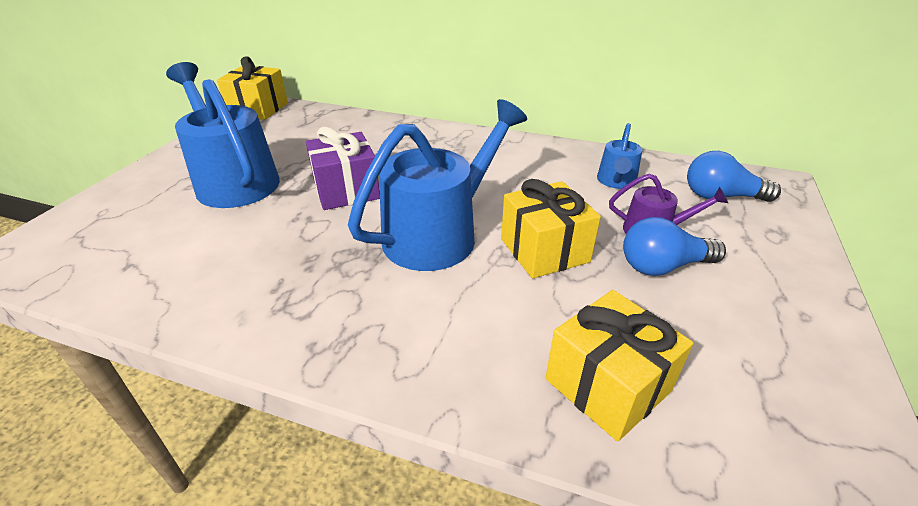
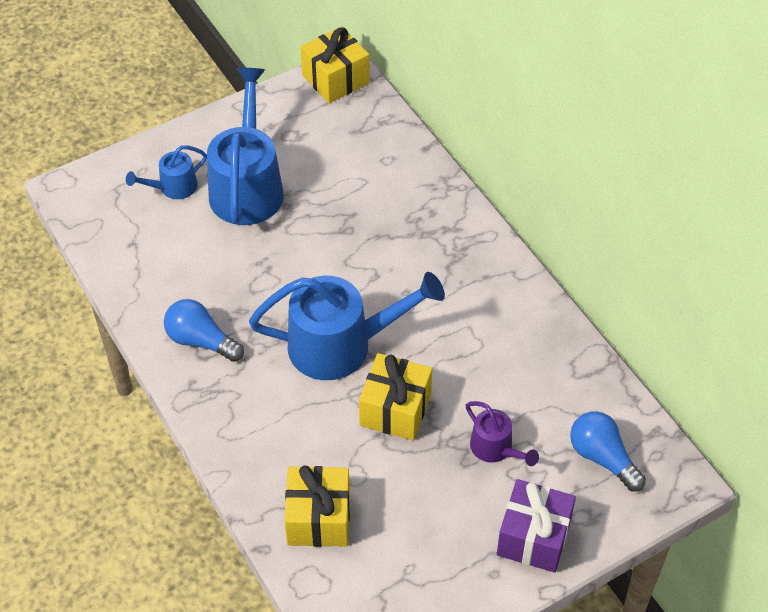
camera: 40 degrees right, 15 degrees up
(346, 190) = (318, 253): purple gift -> purple gift (533, 537)
(616, 182) = (538, 384): blue watering can -> blue watering can (173, 187)
(663, 266) = (458, 478): blue light bulb -> blue light bulb (201, 341)

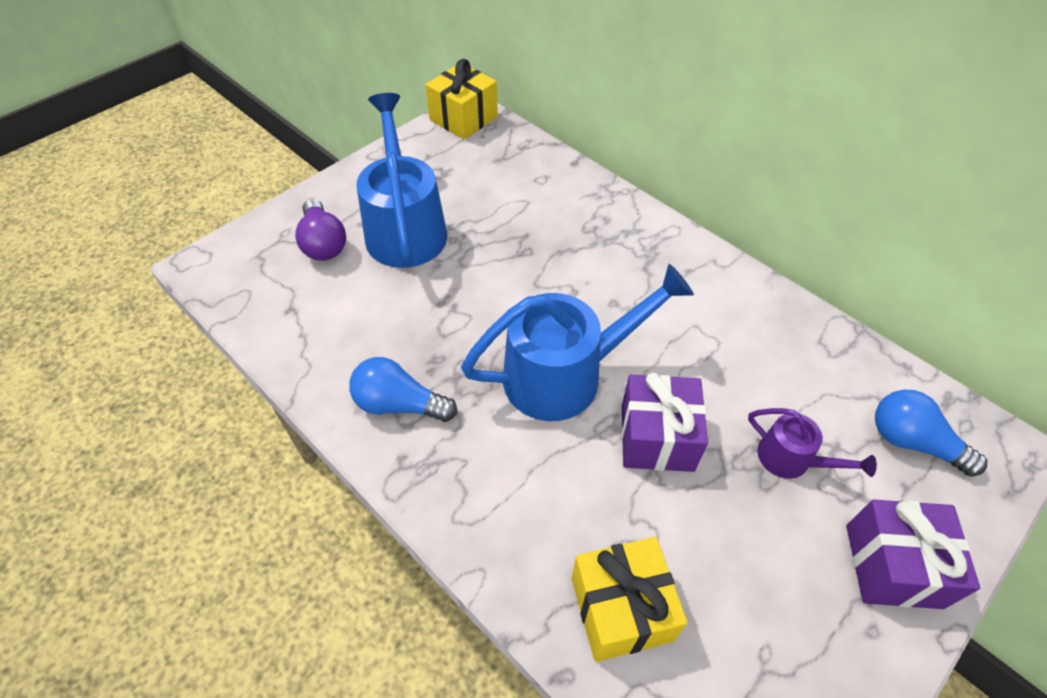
camera: 15 degrees left, 0 degrees up
(173, 187) = (323, 243): blue watering can -> purple light bulb
(395, 409) = (657, 437): yellow gift -> purple gift

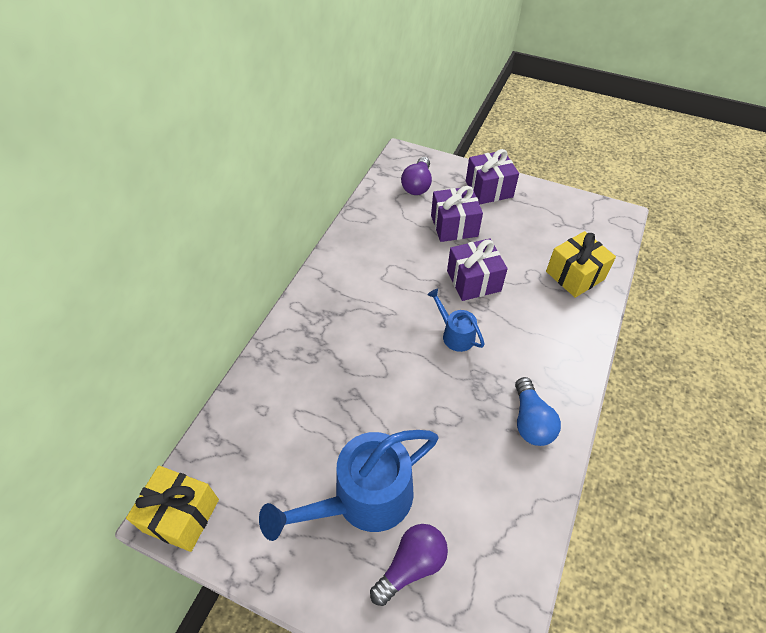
camera: 110 degrees left, 0 degrees up
(566, 374) = (455, 334): blue watering can -> blue watering can, size x0.50
(792, 460) = (454, 226): purple watering can -> purple gift
(912, 442) = (417, 185): blue light bulb -> purple light bulb

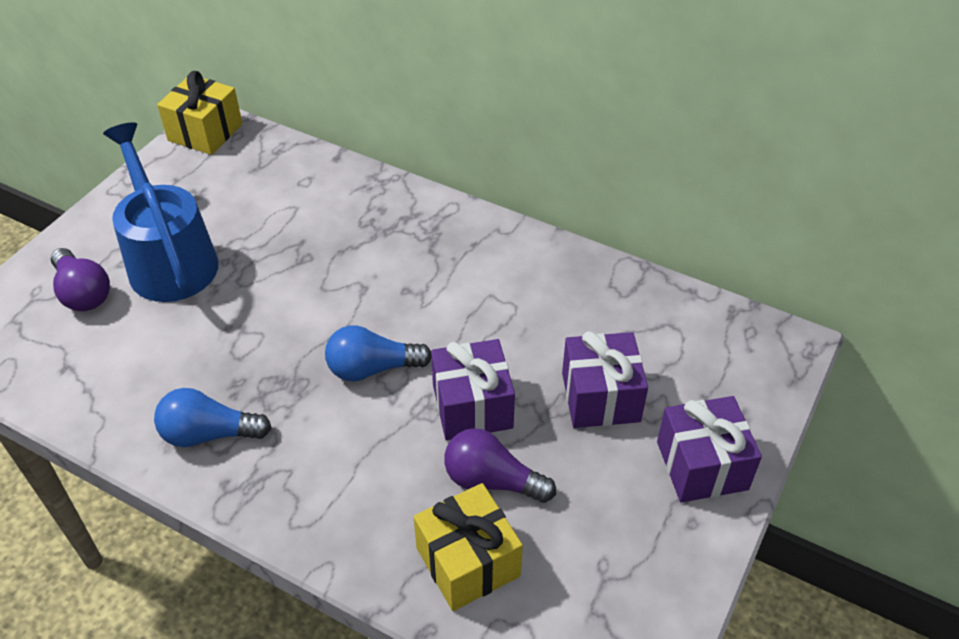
camera: 95 degrees right, 5 degrees down
(417, 185) = (705, 357): purple light bulb -> purple light bulb (492, 480)
(455, 334) = (372, 368): blue watering can -> blue light bulb

